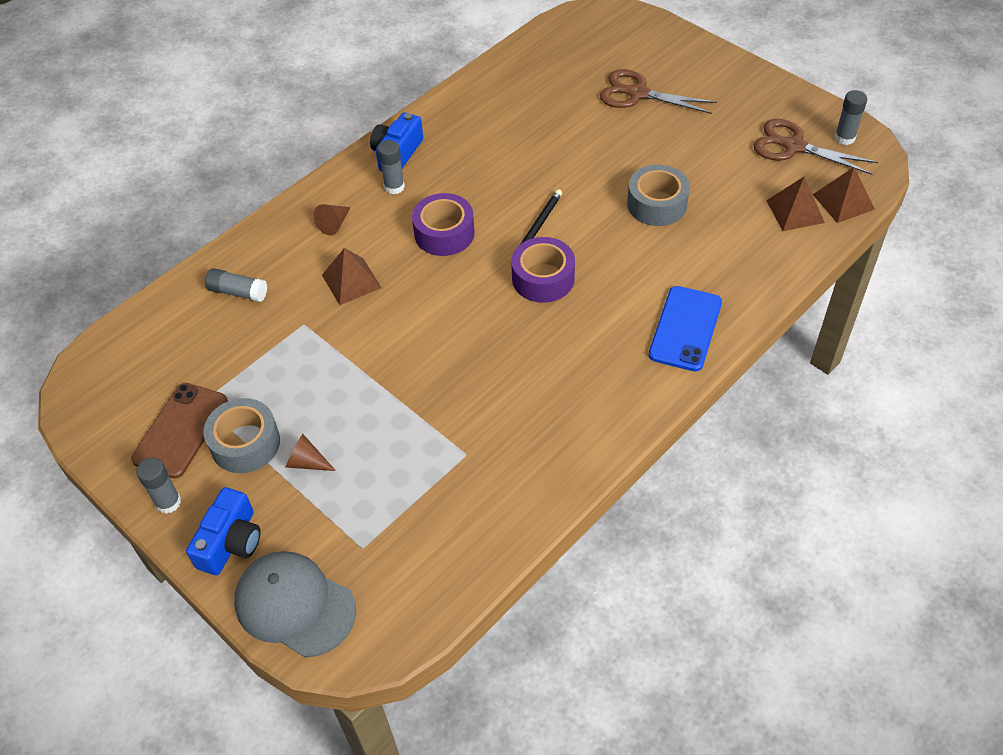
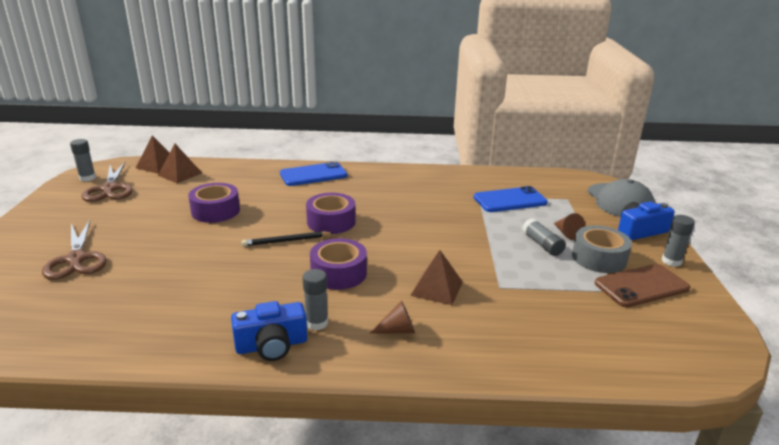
camera: 135 degrees left, 25 degrees down
(238, 292) = (528, 336): grey glue stick -> grey glue stick (542, 244)
(424, 479) = (510, 200): none -> blue phone
(657, 204) = (215, 211): grey tape -> purple tape

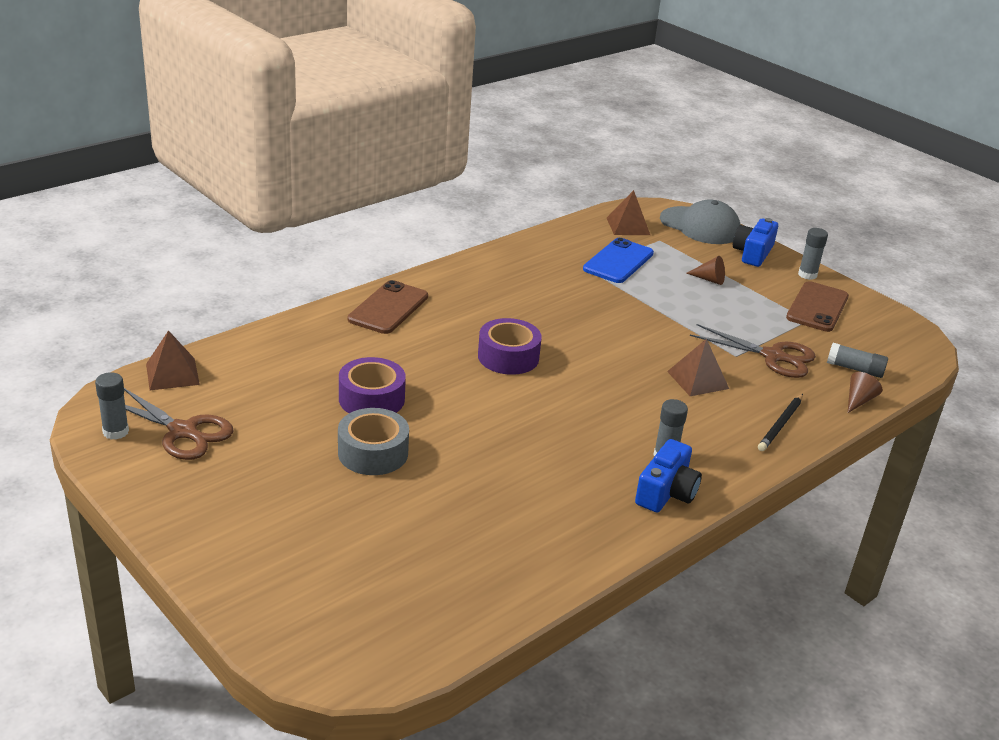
camera: 45 degrees left, 5 degrees up
(76, 259) = (341, 522): brown scissors -> brown scissors (773, 356)
(180, 174) = (229, 373): brown pyramid -> brown pyramid (628, 226)
(286, 241) = (506, 397): black pencil -> black pencil (780, 424)
(313, 175) = (388, 308): blue phone -> brown phone
(338, 273) = (606, 405): purple tape -> none
(397, 330) = (727, 429): brown cone -> brown cone (858, 400)
(542, 244) = (708, 299): grey glue stick -> grey glue stick (855, 369)
(599, 258) = (761, 294): grey tape -> grey tape (373, 453)

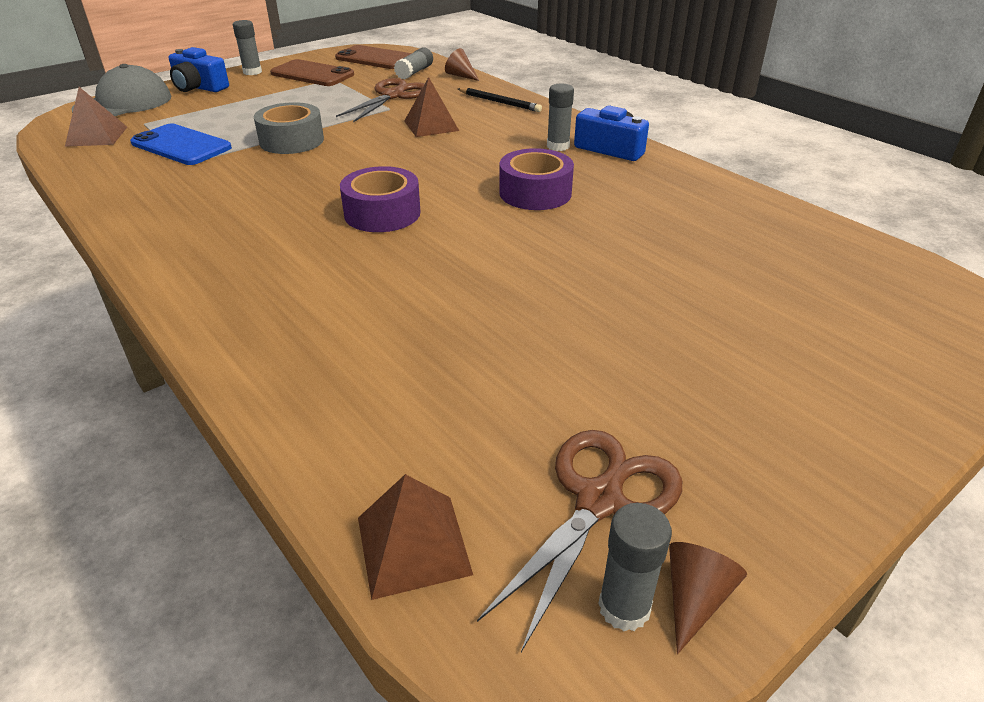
camera: 85 degrees left, 5 degrees up
(371, 399) = (480, 307): purple tape -> purple tape (535, 193)
(373, 453) = (600, 303): grey tape -> grey tape (291, 141)
(388, 308) = (236, 300): brown phone -> brown phone (375, 58)
(709, 279) = (243, 108): brown cone -> brown cone (695, 598)

